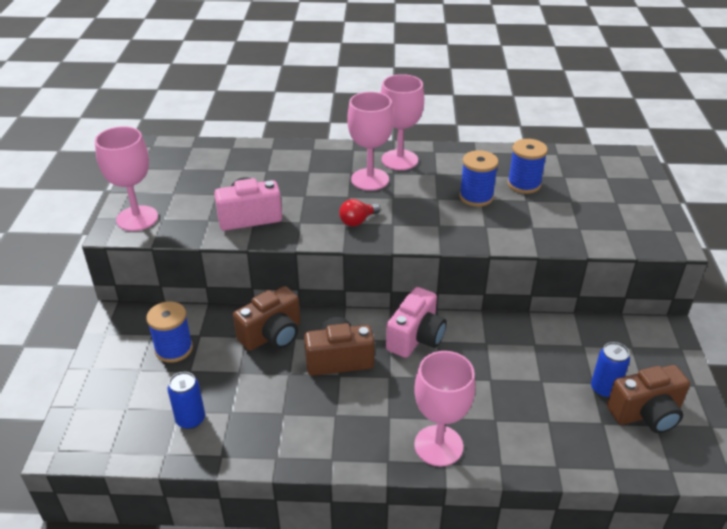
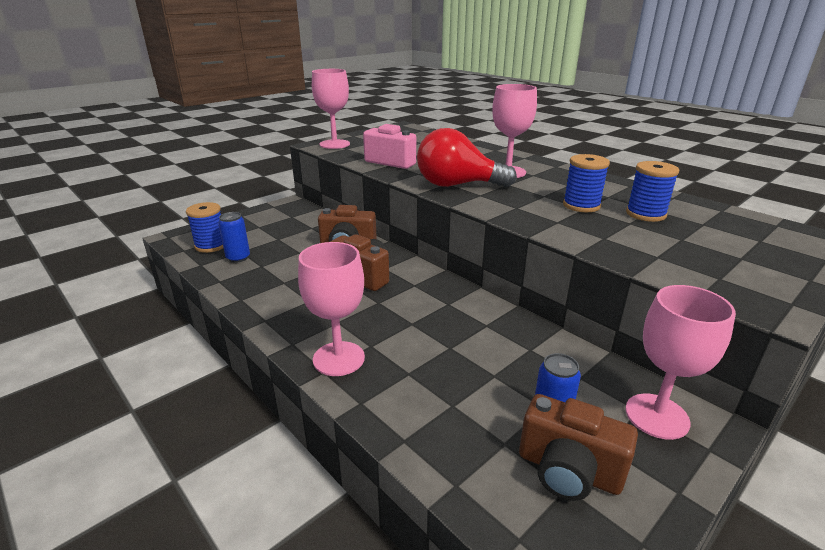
camera: 45 degrees right, 10 degrees down
(174, 349) = (288, 227): blue spool -> blue spool (211, 245)
(357, 221) = (457, 185): red light bulb -> red light bulb, size x2.22
(399, 160) = (551, 171): pink goblet -> pink goblet (657, 416)
(416, 337) = (435, 293): pink camera -> none

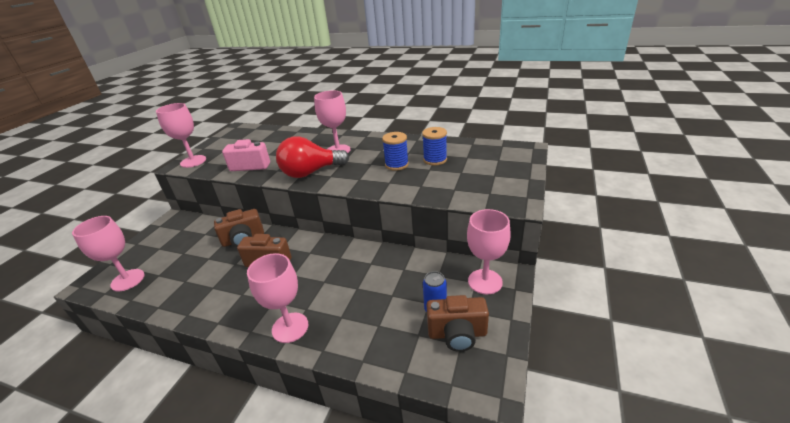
camera: 25 degrees left, 5 degrees up
(211, 245) = (128, 280): blue spool -> pink goblet
(238, 258) = (160, 282): blue can -> none

